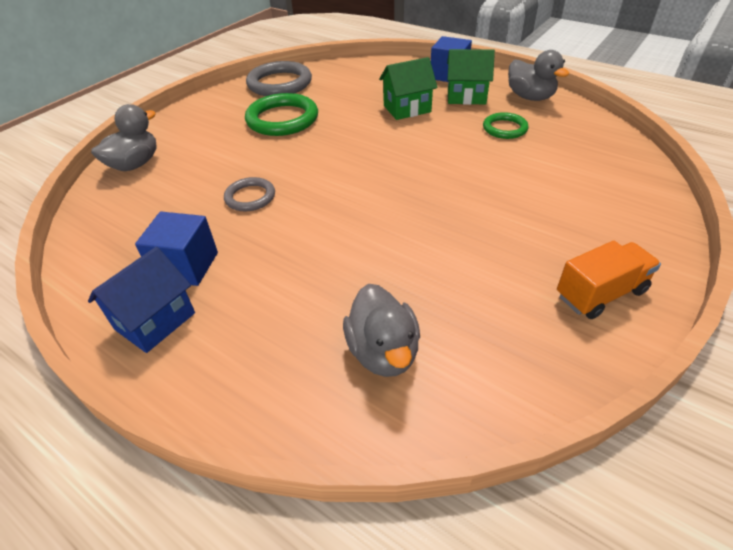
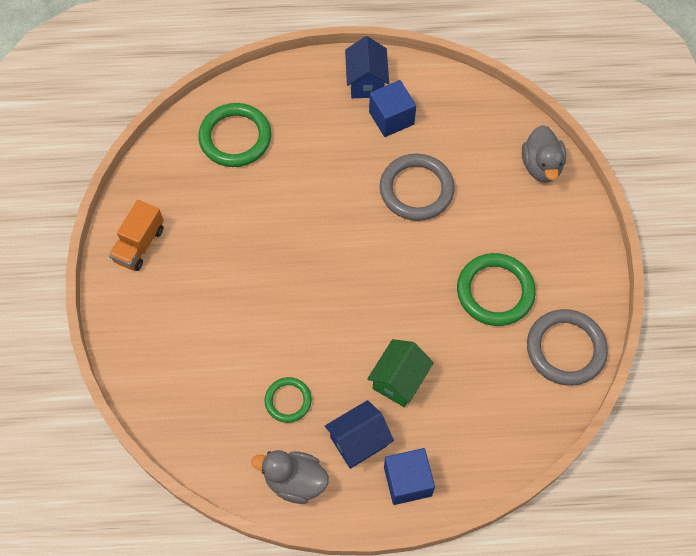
camera: 140 degrees right, 20 degrees up
(250, 197) = (416, 189): grey ring -> grey ring, size x1.75
(383, 352) = (235, 138): grey duck -> green ring
(466, 97) = (358, 441): green house -> blue house

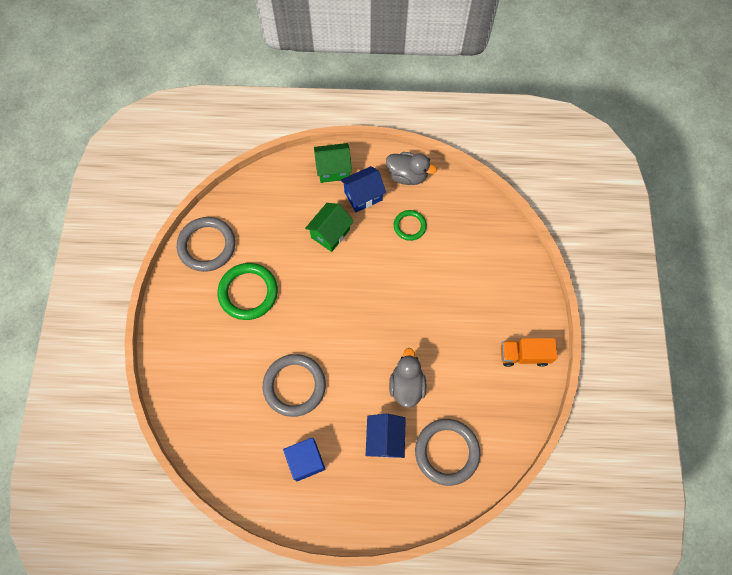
camera: 175 degrees left, 5 degrees up
(139, 244) = (524, 355): orange truck -> orange truck turned 120 degrees counterclockwise
(235, 138) = (447, 452): green ring -> grey ring
(366, 82) = (323, 504): blue house -> blue house (385, 439)
(407, 481) = (333, 170): blue cube -> green house
(541, 166) = (185, 399): grey duck -> grey duck (406, 385)

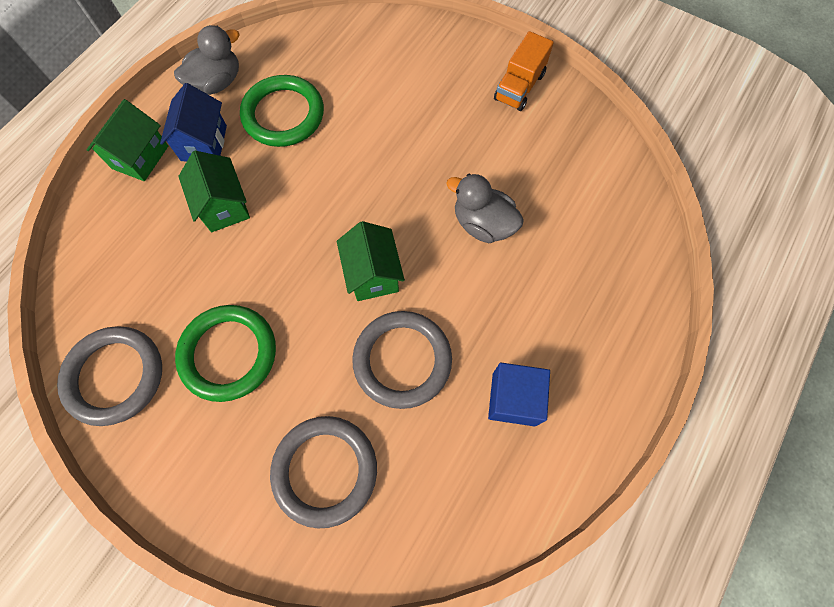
camera: 60 degrees left, 0 degrees up
(336, 340) = (373, 274): none -> green house
(385, 439) = (537, 285): blue house -> none
(409, 226) = (283, 114): green ring -> green ring, size x1.75
(447, 452) = (590, 224): grey ring -> grey ring (325, 470)

